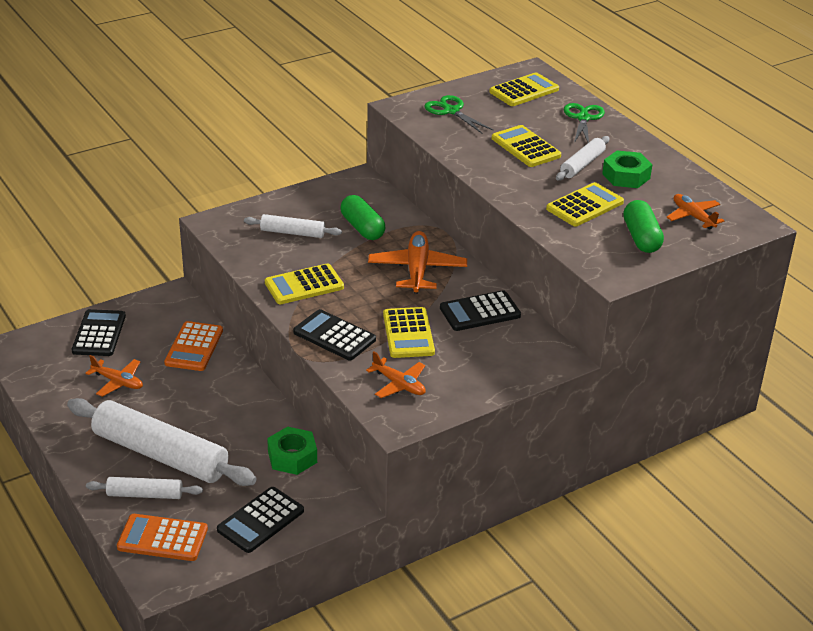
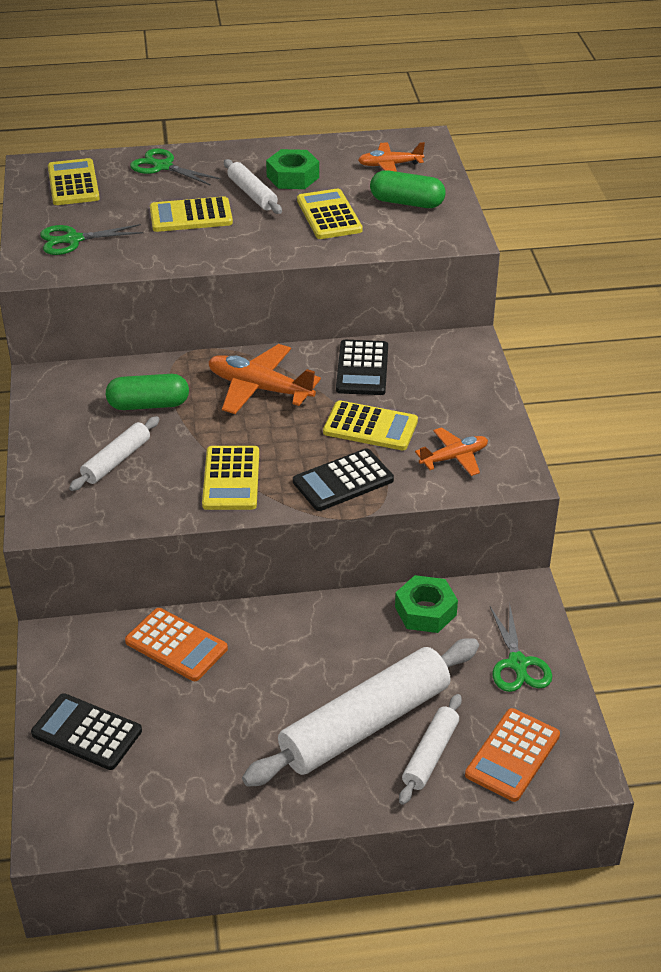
camera: 65 degrees left, 5 degrees up
(118, 382) = (202, 734): orange plane -> none
(260, 520) = (517, 663): black calculator -> green scissors

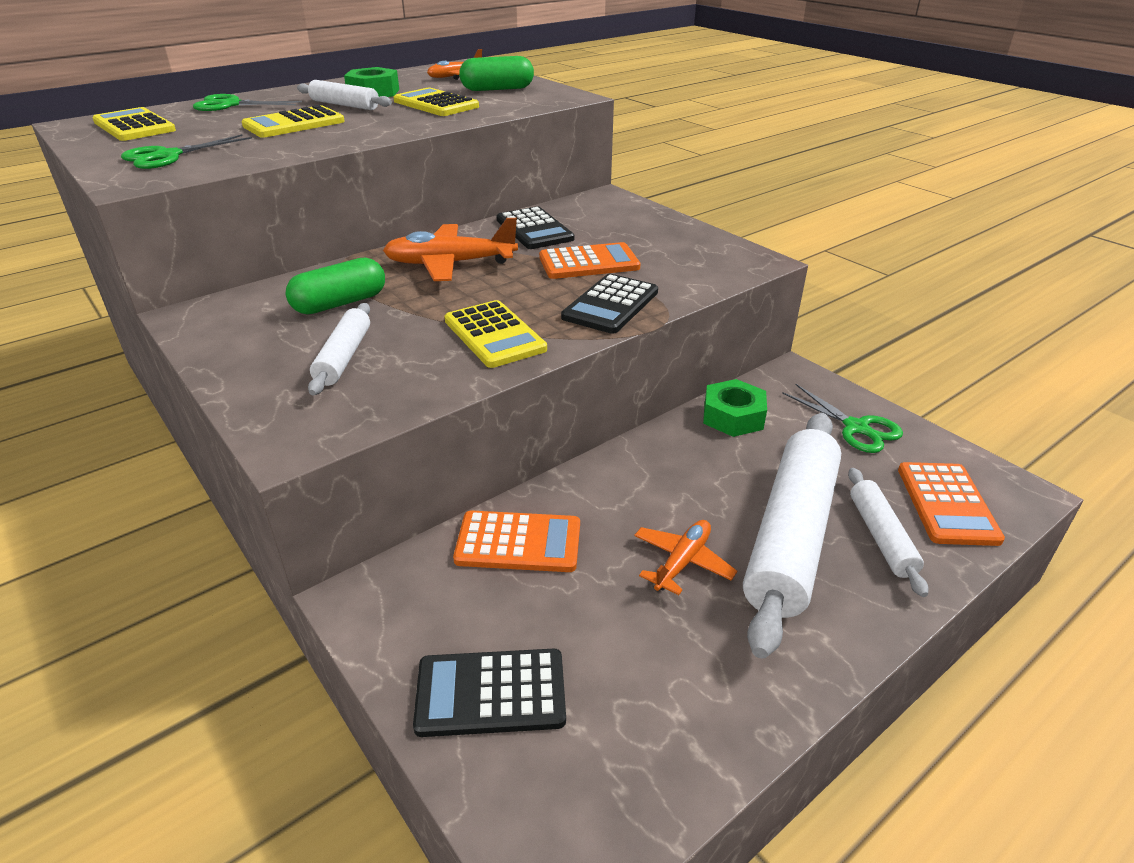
camera: 30 degrees left, 5 degrees down
(370, 427) = (589, 262): yellow calculator -> orange calculator
(454, 457) = (689, 263): orange plane -> orange plane (682, 562)

